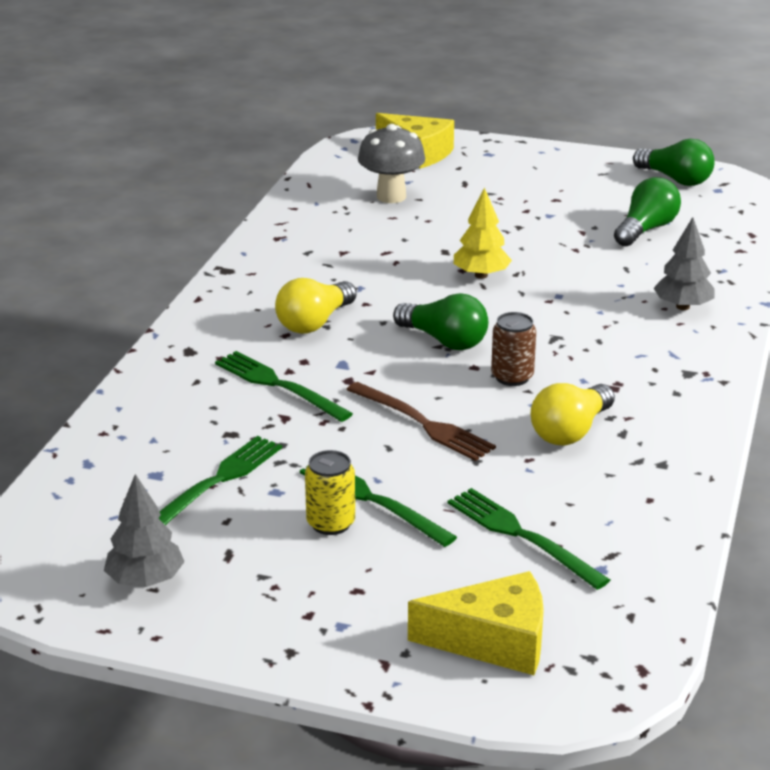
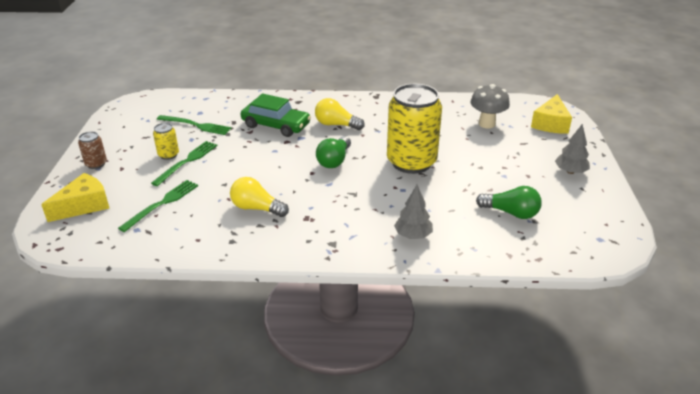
camera: 75 degrees right, 5 degrees up
(145, 580) = (128, 124): grey tree -> grey tree (570, 171)
(278, 385) = (276, 125): green fork -> green car
(423, 423) = (253, 165): brown fork -> none
(481, 275) = (411, 162): yellow tree -> yellow can
(493, 641) = (84, 205): yellow cheese -> yellow cheese turned 120 degrees counterclockwise
(512, 377) = (305, 185): brown can -> brown can (96, 164)
(675, 179) = (600, 219): green light bulb -> none

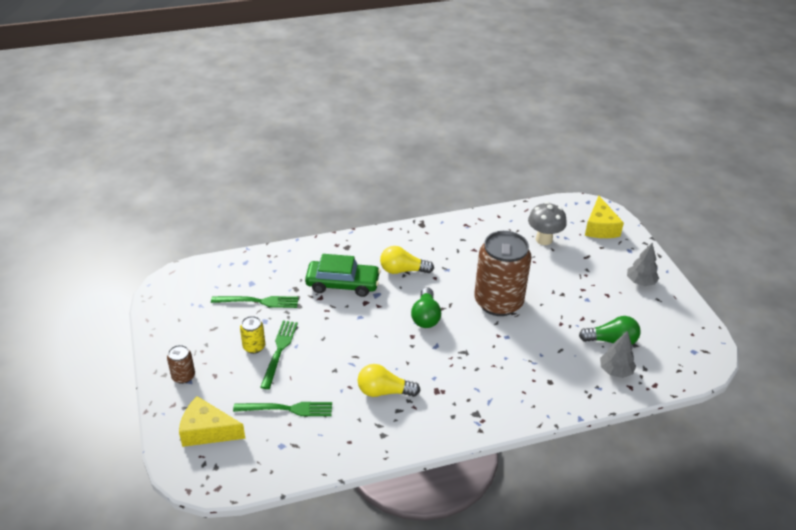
camera: 20 degrees left, 5 degrees up
(84, 205) = (207, 431): yellow cheese -> yellow cheese turned 105 degrees counterclockwise
(162, 204) = (287, 409): green fork -> green fork turned 75 degrees clockwise
(411, 162) = (498, 302): yellow can -> brown can
(413, 235) = (541, 386): grey tree -> grey tree (615, 371)

